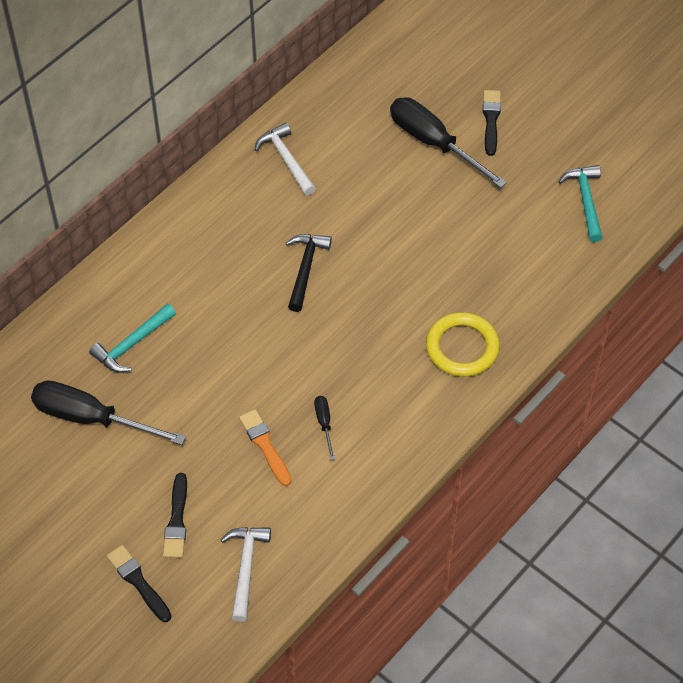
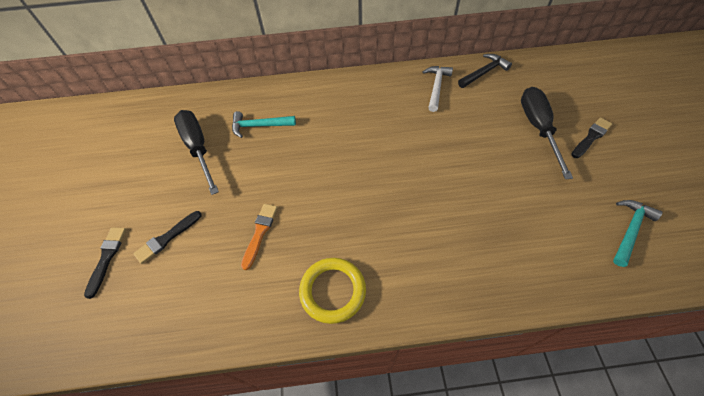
camera: 45 degrees right, 0 degrees up
(246, 568) = (162, 304): white hammer -> none
(305, 269) = (390, 148): black hammer -> black hammer (484, 72)
(324, 423) = (306, 247): black screwdriver -> none
(462, 347) = (445, 267): yellow ring -> yellow ring (333, 291)

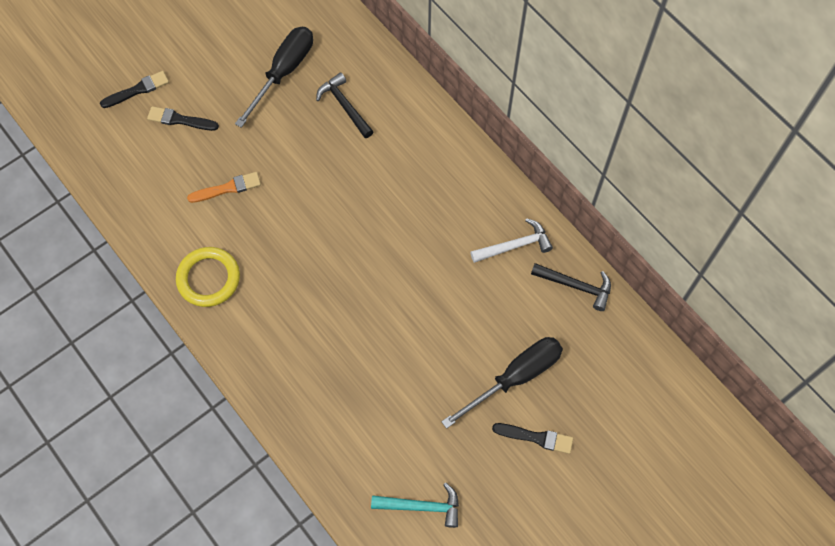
camera: 55 degrees right, 10 degrees up
(259, 126) = (345, 106): turquoise hammer -> black hammer

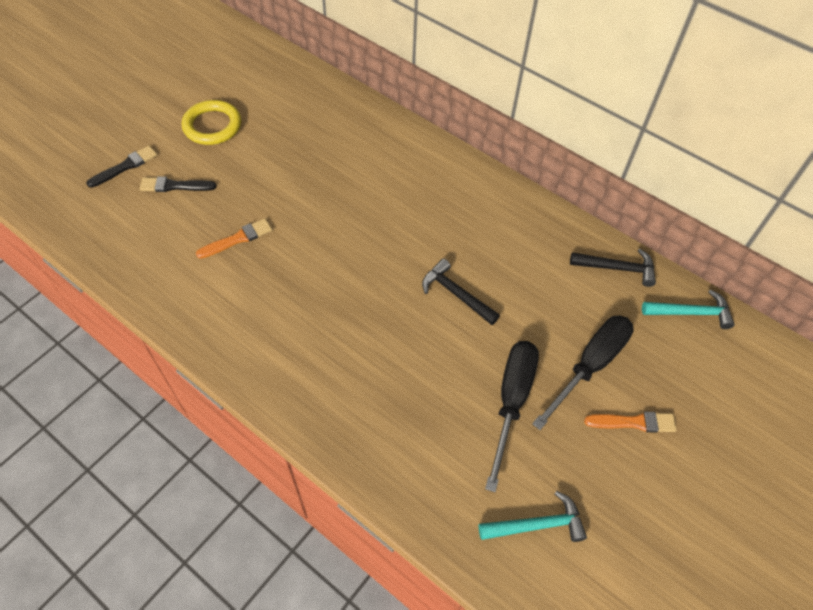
camera: 15 degrees left, 10 degrees down
(208, 278) = (234, 328): yellow ring -> yellow ring (212, 126)
(283, 72) = (272, 131): black screwdriver -> black screwdriver (511, 402)
(345, 106) = (340, 150): black hammer -> black hammer (456, 294)
(514, 246) = (544, 243): white hammer -> none
(536, 437) = (634, 422): black brush -> orange brush
(629, 345) = (691, 313): none -> turquoise hammer

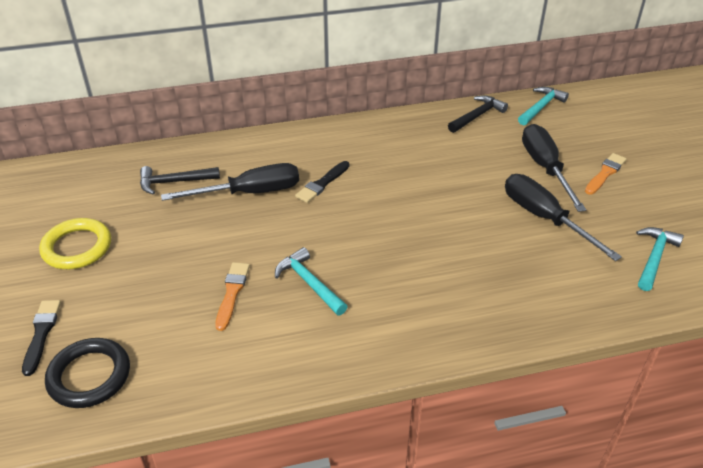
camera: 50 degrees left, 15 degrees down
(108, 216) = (89, 376): none -> black ring
(175, 186) = (115, 307): black brush -> black brush (322, 184)
(284, 278) = (309, 283): none -> turquoise hammer
(352, 178) = (250, 193): none -> black screwdriver
(456, 294) = (425, 196): black hammer -> black hammer (174, 182)

